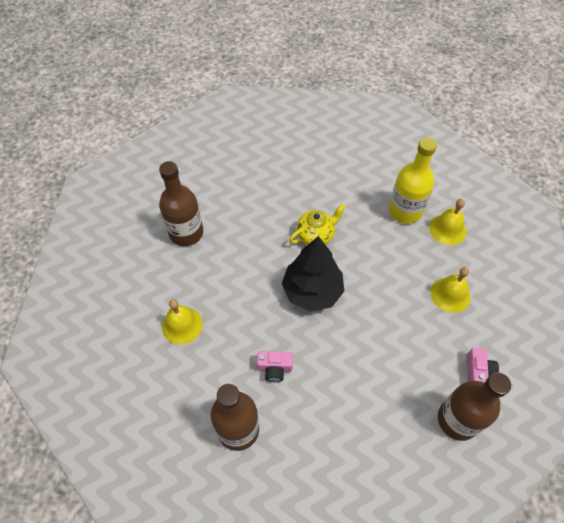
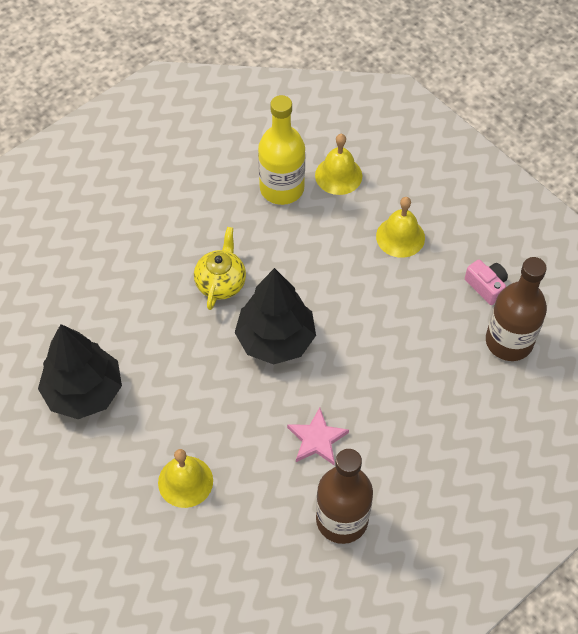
camera: 45 degrees left, 0 degrees up
(186, 233) = (84, 392): brown bottle -> black tree
(275, 368) = (317, 439): pink camera -> pink star

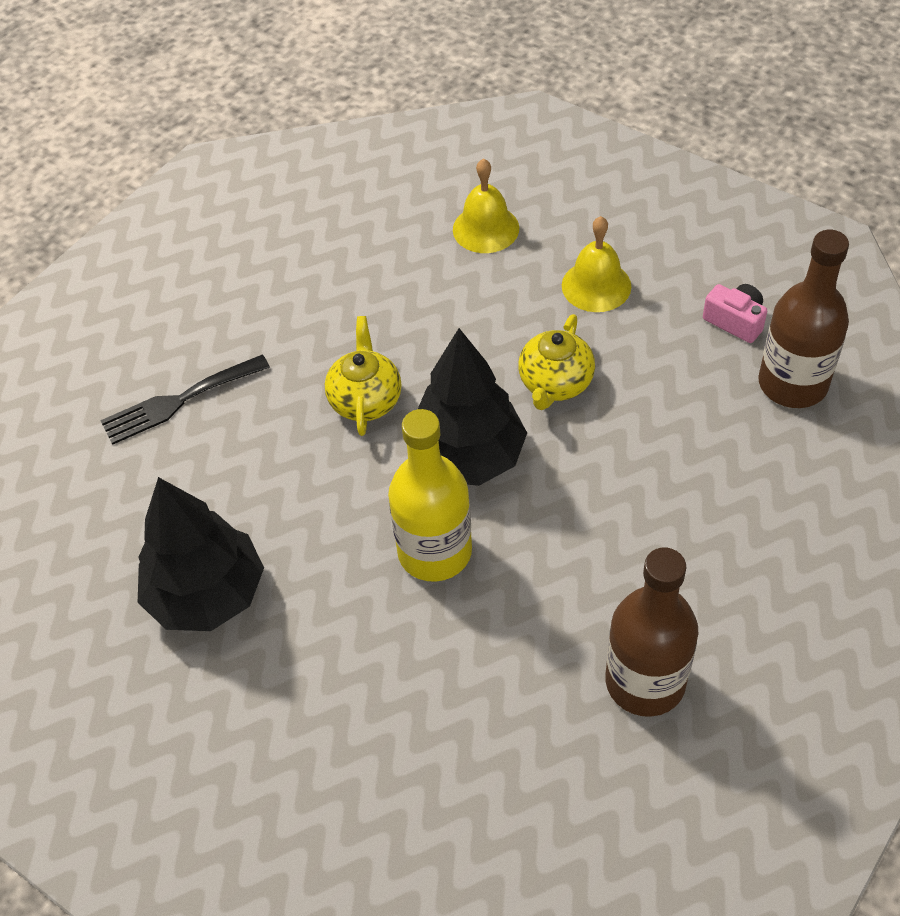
camera: 10 degrees left, 5 degrees down
(99, 254) = (179, 401): none -> black fork
(185, 481) = (396, 685): yellow bell -> none
(282, 188) = (413, 261): yellow bottle -> yellow bottle (435, 552)
(317, 439) = (571, 578): pink star -> none
(349, 302) = (555, 384): none -> yellow teapot

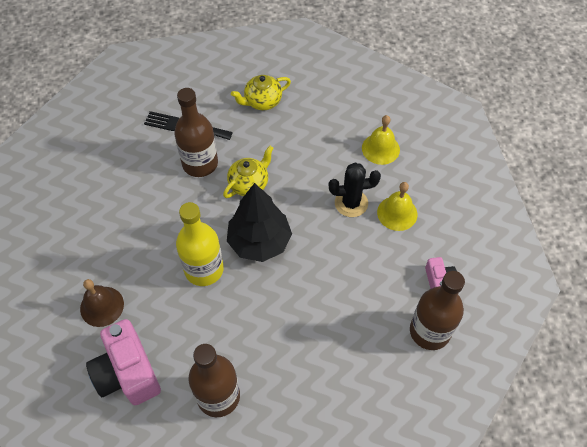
camera: 40 degrees right, 5 degrees up
(207, 594) = (111, 212): black tree -> none
(263, 429) = (200, 163): none -> brown bottle
(348, 723) = (102, 306): none -> brown bell
(491, 768) = (127, 372): none -> pink camera
(527, 318) = (351, 203): none -> black cactus
(555, 384) = (329, 242): yellow teapot -> yellow teapot (262, 102)

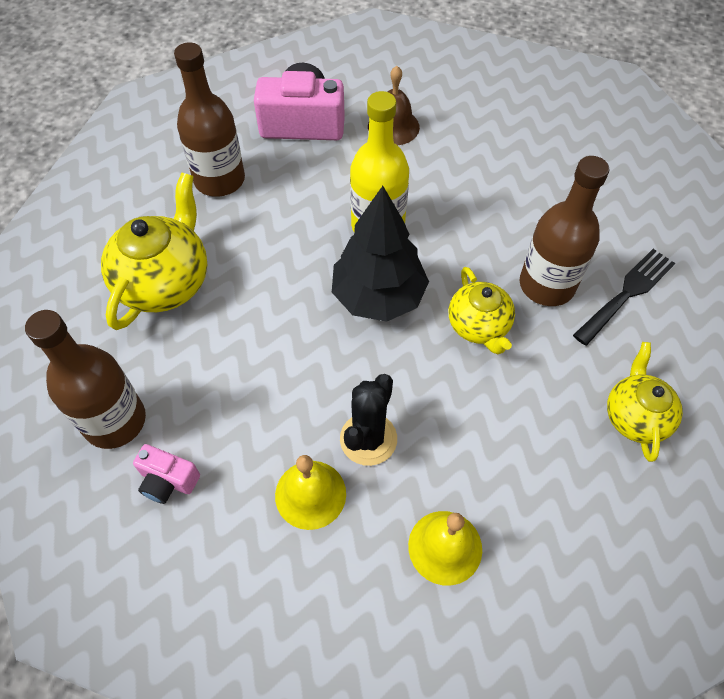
camera: 120 degrees right, 0 degrees up
(325, 371) = (165, 282): none -> yellow teapot

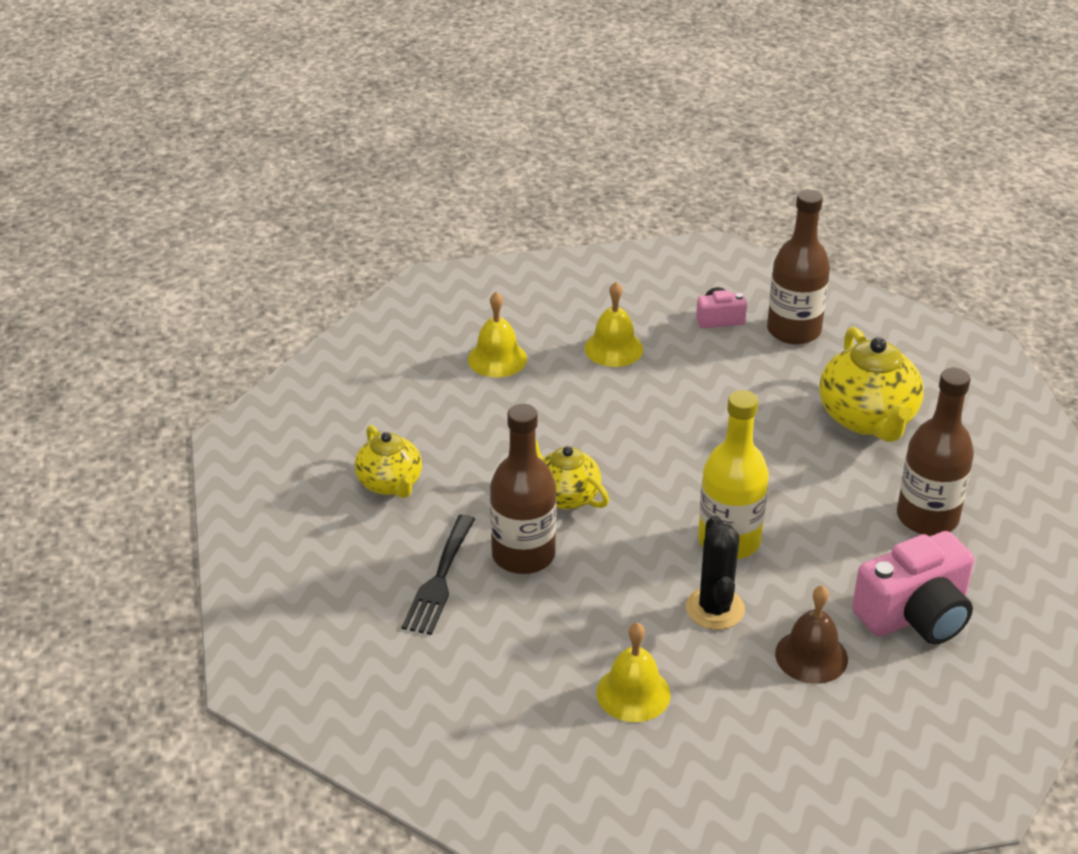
camera: 150 degrees right, 20 degrees down
(368, 439) = (598, 390): black cactus -> black cactus (715, 609)
(378, 297) = (673, 482): black tree -> none
(527, 151) = (633, 693): none -> yellow bell

